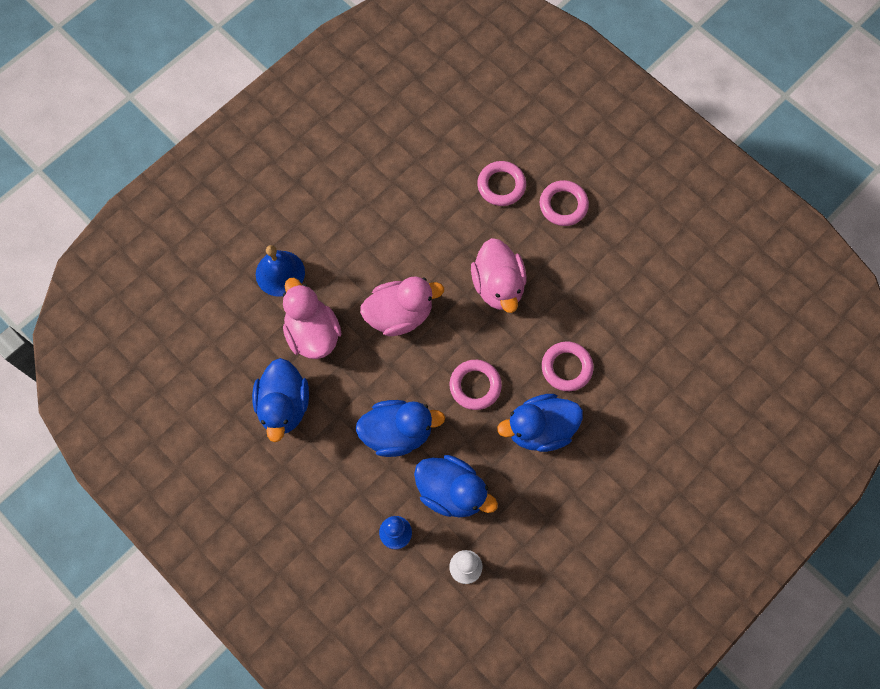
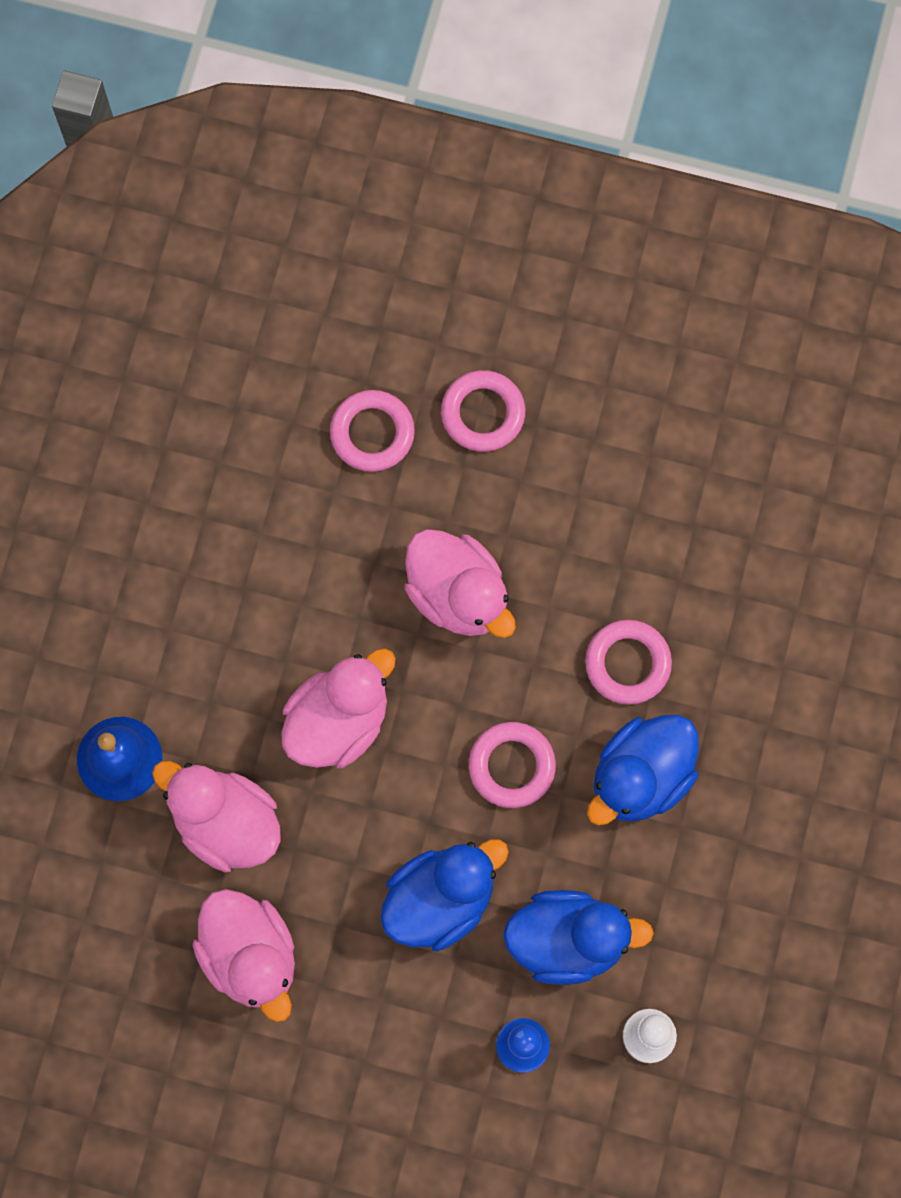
camera: 30 degrees left, 5 degrees up
(284, 406) = (250, 956): blue duck -> pink duck

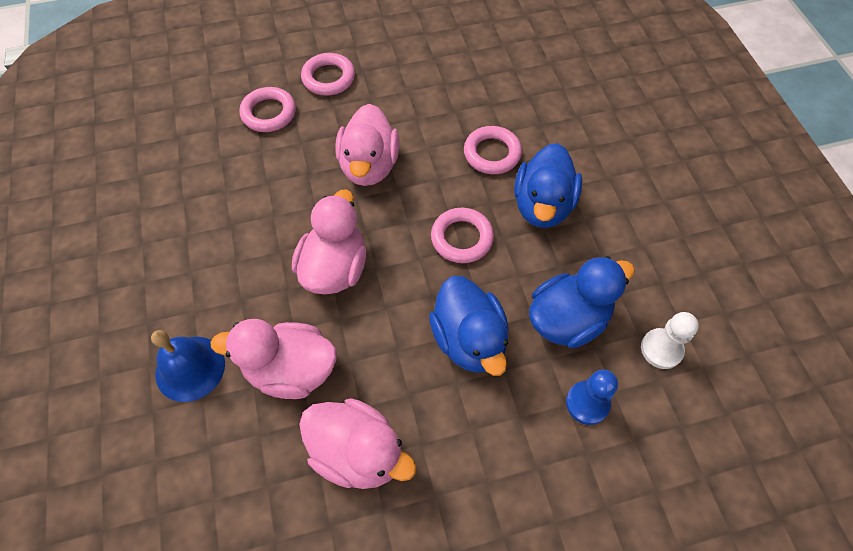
camera: 30 degrees left, 15 degrees down
(440, 900) = (469, 340): blue duck -> blue duck turned 135 degrees clockwise
(458, 594) = (369, 166): pink duck -> pink duck turned 75 degrees clockwise

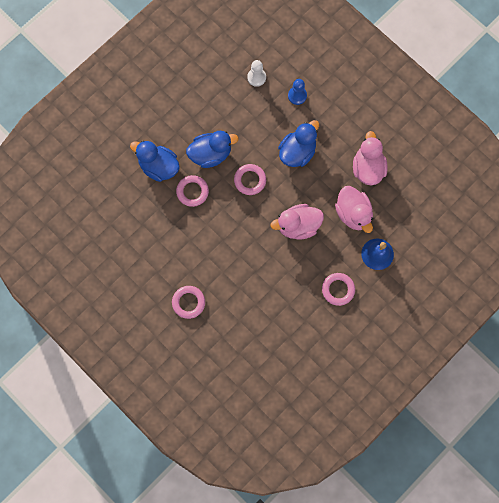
camera: 120 degrees left, 15 degrees up
(269, 113) = (230, 317): pink ring -> pink ring (338, 289)
(369, 166) = (234, 245): pink duck -> none
(567, 319) = (264, 118): blue duck -> blue duck (158, 167)

